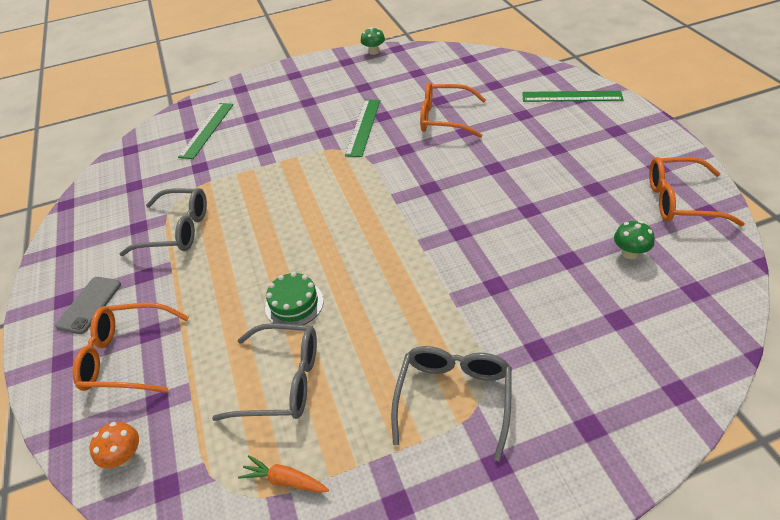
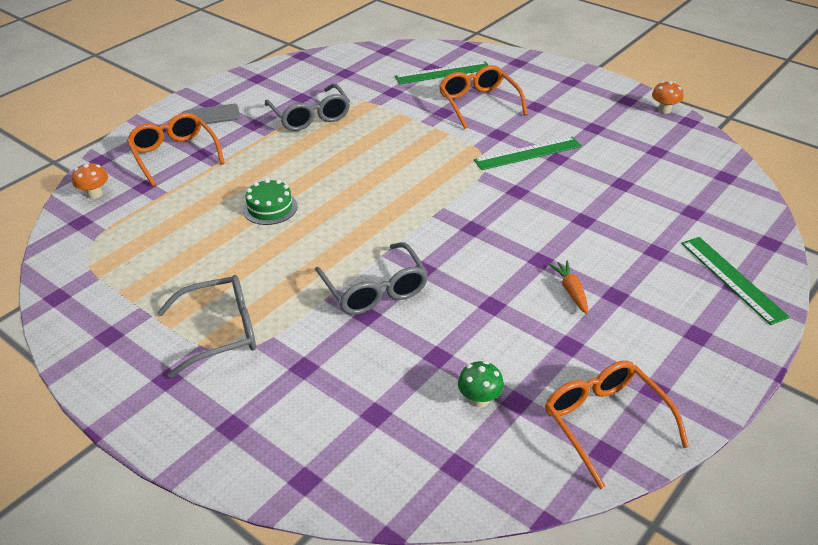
camera: 55 degrees right, 5 degrees down
(282, 381) = (190, 234): grey glasses -> grey glasses (375, 289)
(285, 480) = (106, 272): orange carrot -> orange carrot (571, 291)
(374, 52) = (664, 110): green mushroom -> orange mushroom
(444, 118) = (592, 198): orange glasses -> orange glasses (478, 103)

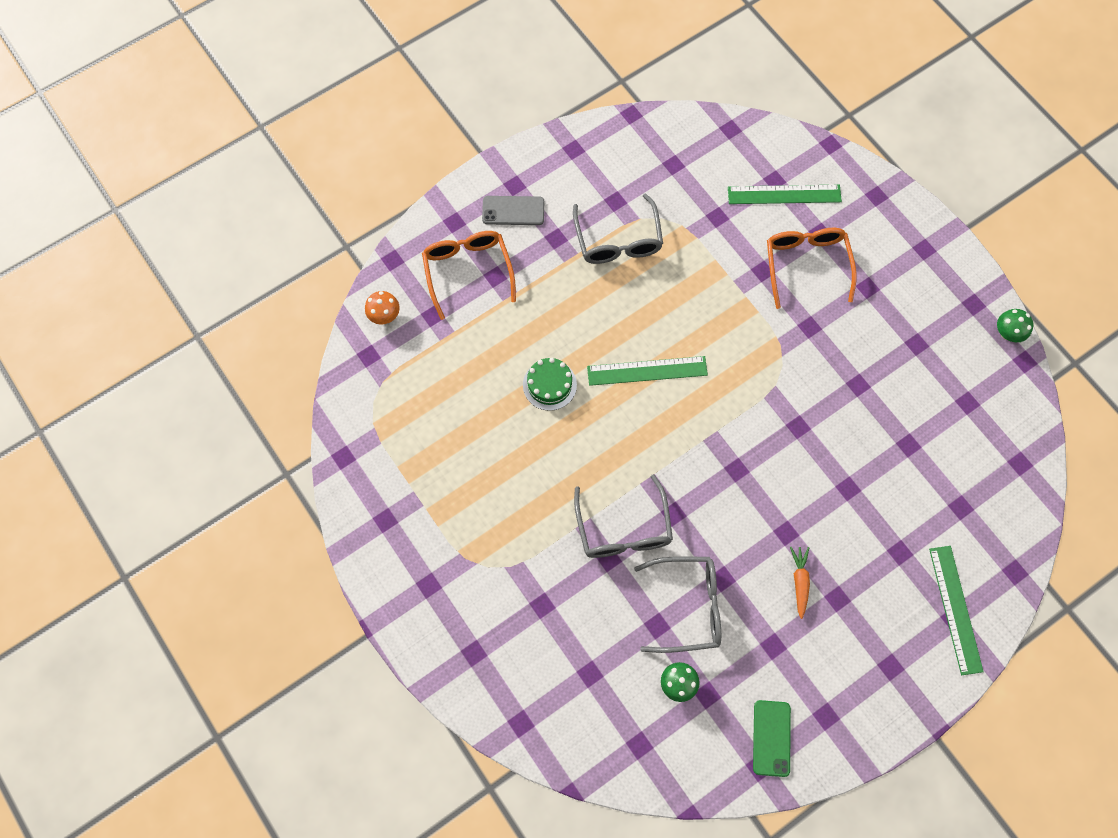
camera: 15 degrees right, 30 degrees up
(220, 332) = (479, 543): grey glasses -> grey glasses (687, 606)
(528, 153) = (830, 368): green ruler -> green ruler (647, 370)
(605, 423) = (771, 738): orange glasses -> green phone
(664, 110) = (1007, 333): orange mushroom -> green mushroom

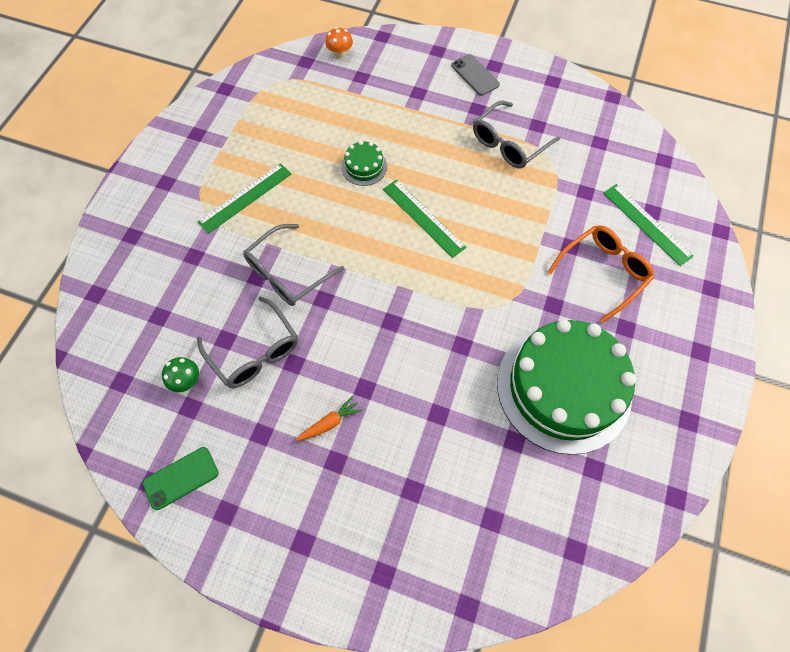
camera: 55 degrees right, 5 degrees down
(468, 271) = (409, 77): orange glasses -> none
(888, 374) = (563, 387): none -> green cake
(955, 609) = (393, 570): green ruler -> green ruler (245, 197)
(1007, 333) = (688, 466): green mushroom -> none

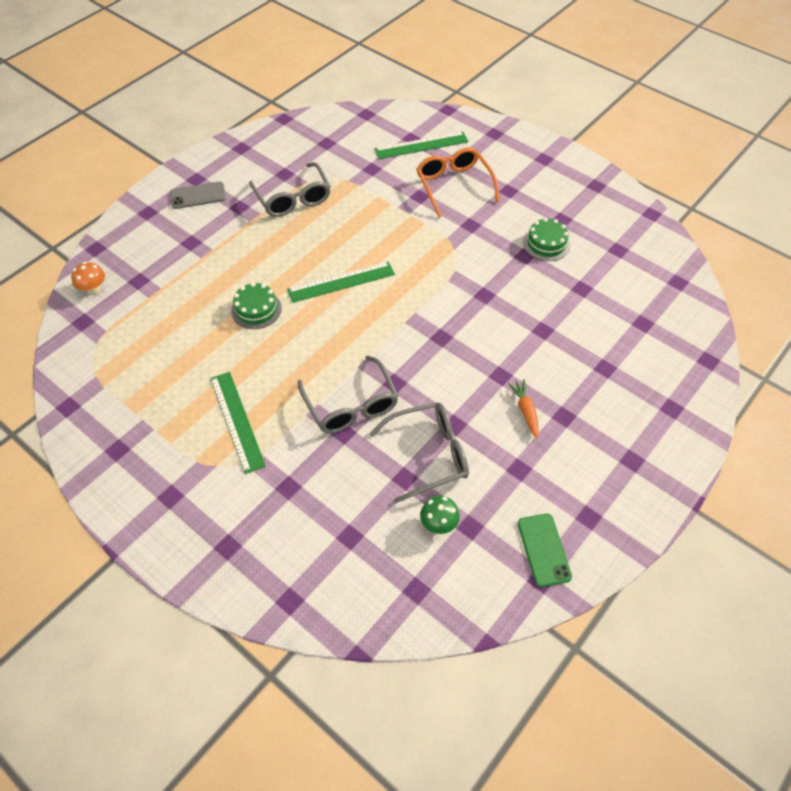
camera: 70 degrees left, 10 degrees down
(563, 387) = (546, 244): green cake -> green cake, size x0.41

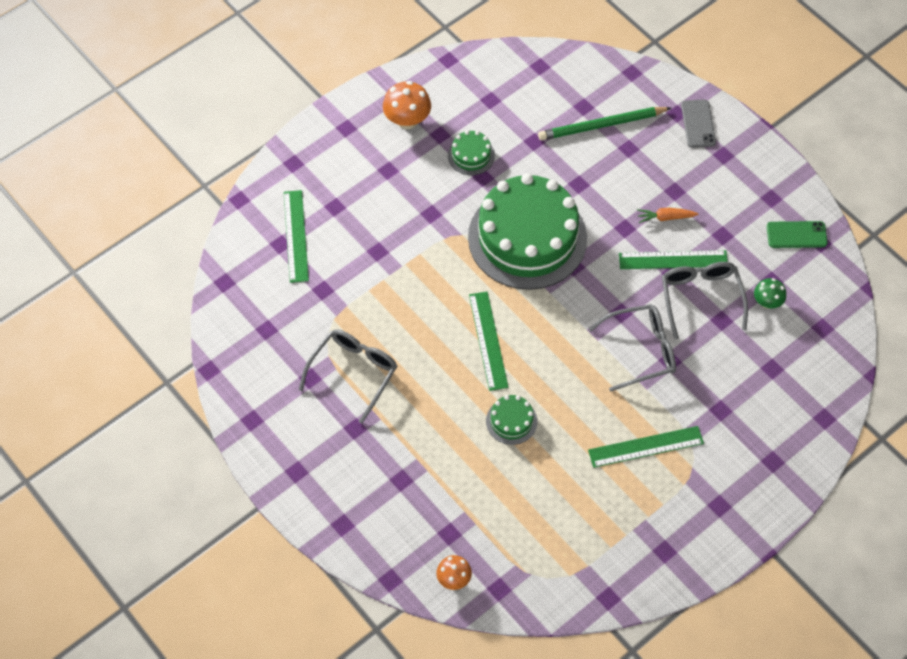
camera: 80 degrees left, 5 degrees up
(198, 195) = (326, 470): grey phone -> grey phone (698, 124)
(293, 198) = (353, 373): grey glasses -> grey glasses turned 45 degrees counterclockwise
(454, 185) = (369, 217): orange glasses -> none
(464, 297) = (527, 238): none -> green cake
(472, 423) = (673, 259): none -> green ruler
(568, 195) = (407, 120): none -> orange mushroom
(625, 341) = (601, 125): none -> green pencil

